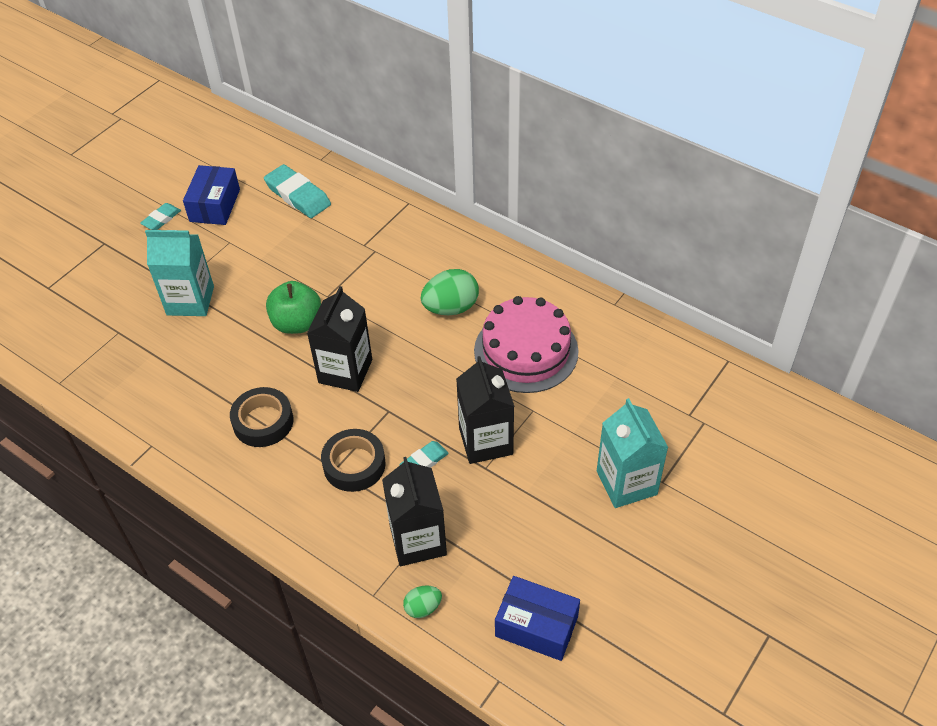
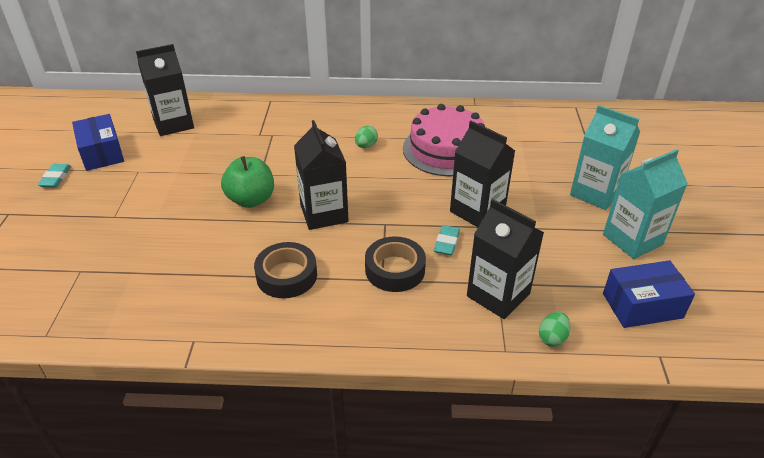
camera: 35 degrees left, 10 degrees down
(190, 301) = (136, 221): turquoise carton -> turquoise carton (632, 239)
(298, 195) = (173, 124): turquoise eraser -> black carton
(451, 308) = (366, 146): green egg -> green egg, size x0.54

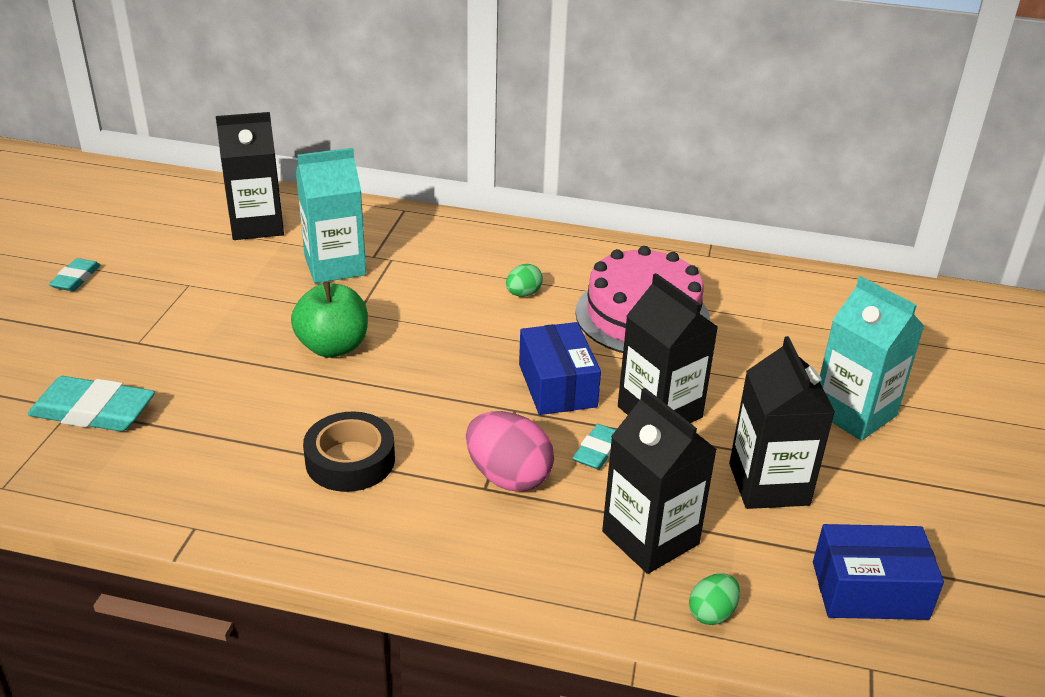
camera: 10 degrees right, 5 degrees down
(96, 270) = (93, 411): none -> turquoise eraser
(102, 153) = (147, 253): blue box -> blue box (557, 385)
(324, 213) = (431, 382): black carton -> black carton (769, 484)
(395, 269) = (508, 477): black tape -> pink egg
(632, 239) = (889, 491): turquoise carton -> turquoise carton (335, 266)

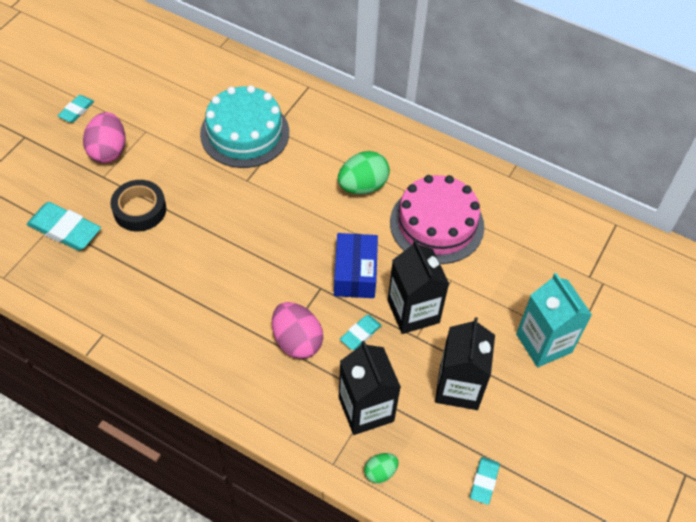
camera: 15 degrees right, 20 degrees up
(138, 313) = (108, 151): none -> pink egg
(257, 225) = (203, 83): black carton -> none
(333, 347) = (222, 207): green apple -> none
(335, 266) = (244, 133): turquoise carton -> turquoise cake
(350, 460) = (205, 305): black tape -> black tape (139, 210)
(523, 294) = (362, 186): green egg -> green egg, size x1.84
(869, 590) = (484, 481): blue box -> turquoise eraser

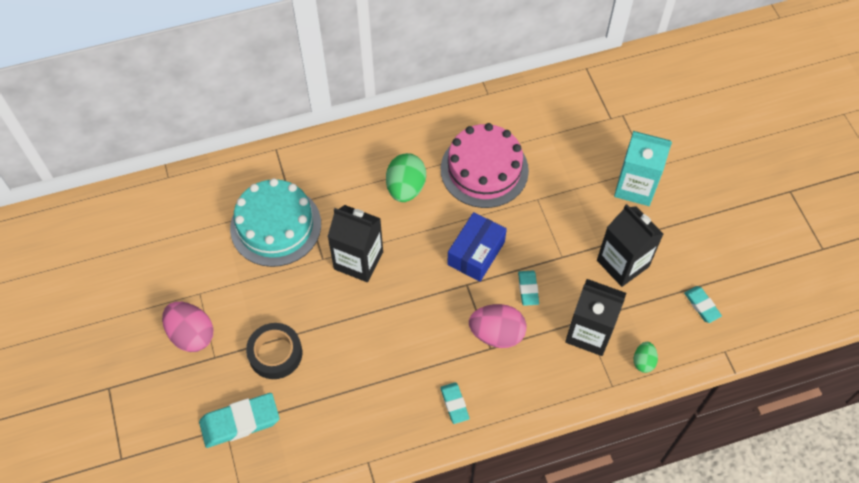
camera: 45 degrees left, 5 degrees up
(76, 111) = (123, 329): turquoise eraser -> turquoise eraser (454, 404)
(355, 273) = (476, 253): blue box -> blue box turned 75 degrees clockwise
(413, 311) = (541, 242): black carton -> black carton (358, 260)

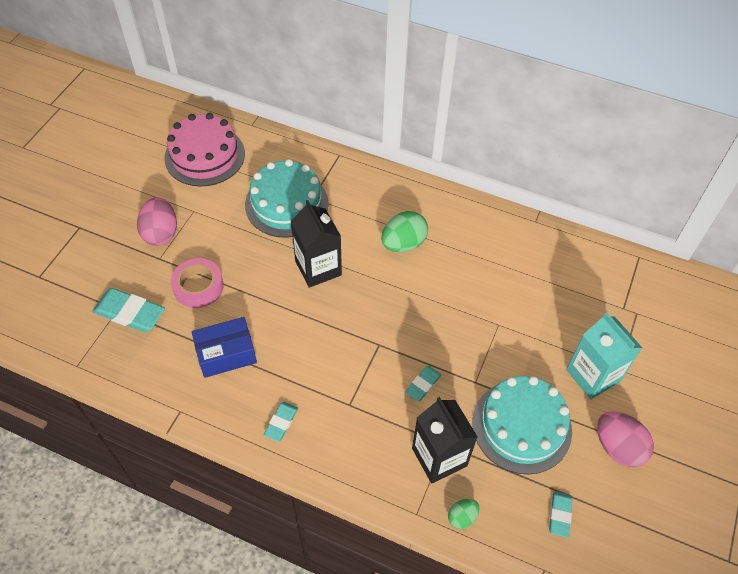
camera: 40 degrees right, 5 degrees down
(275, 353) = (198, 287): black tape -> pink tape
(476, 253) = (409, 327): blue box -> blue box (226, 354)
(484, 169) = (477, 273): pink cake -> pink cake (205, 155)
(497, 334) = (364, 398): pink egg -> pink egg (618, 447)
(622, 263) = (521, 426): black carton -> turquoise cake

